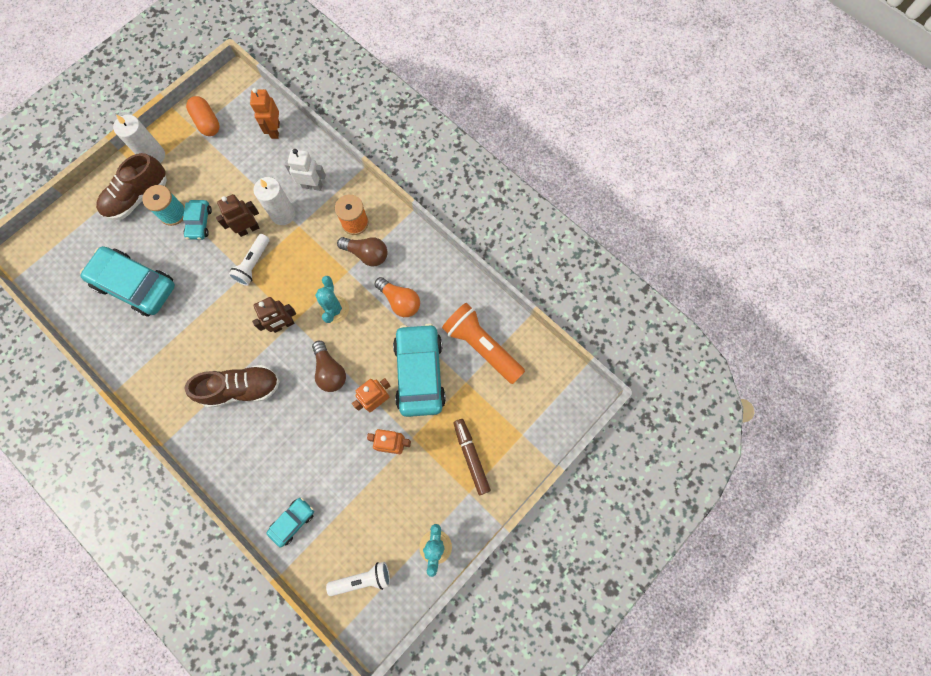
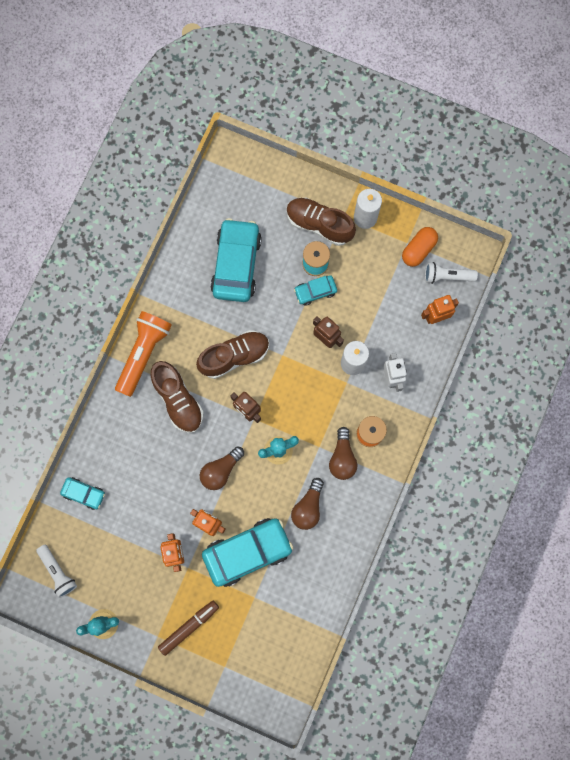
camera: 70 degrees right, 5 degrees up
(224, 318) = (234, 356): none -> brown shoe
(253, 264) = (294, 358): white flashlight -> white flashlight (447, 276)
(400, 301) = (308, 507): orange light bulb -> brown light bulb
(481, 346) = (292, 600): orange flashlight -> orange flashlight (143, 353)

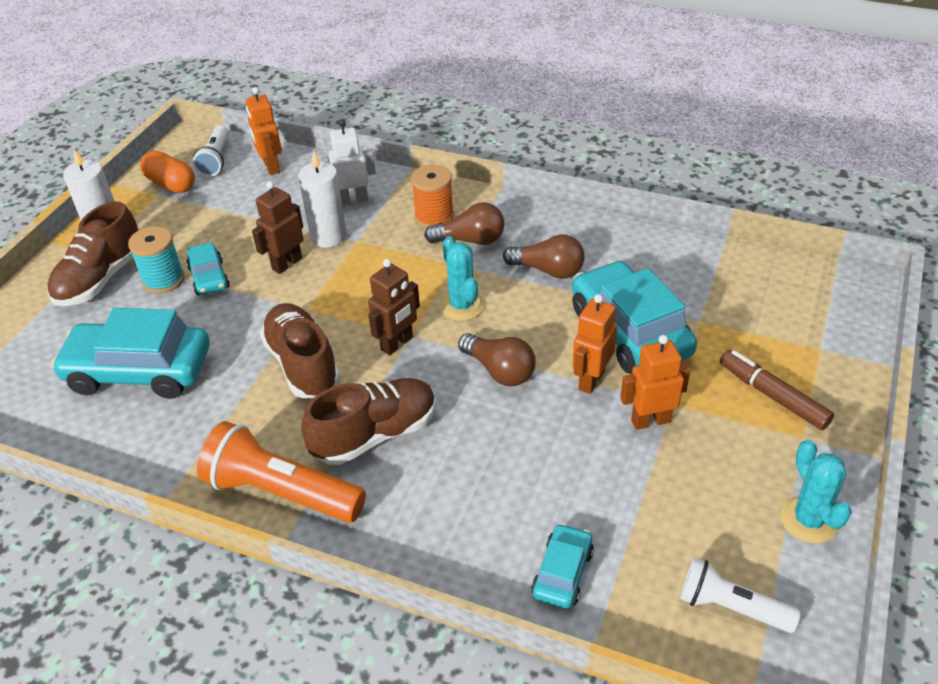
camera: 90 degrees left, 35 degrees down
(58, 571) = (730, 607): white flashlight -> white flashlight turned 120 degrees counterclockwise

